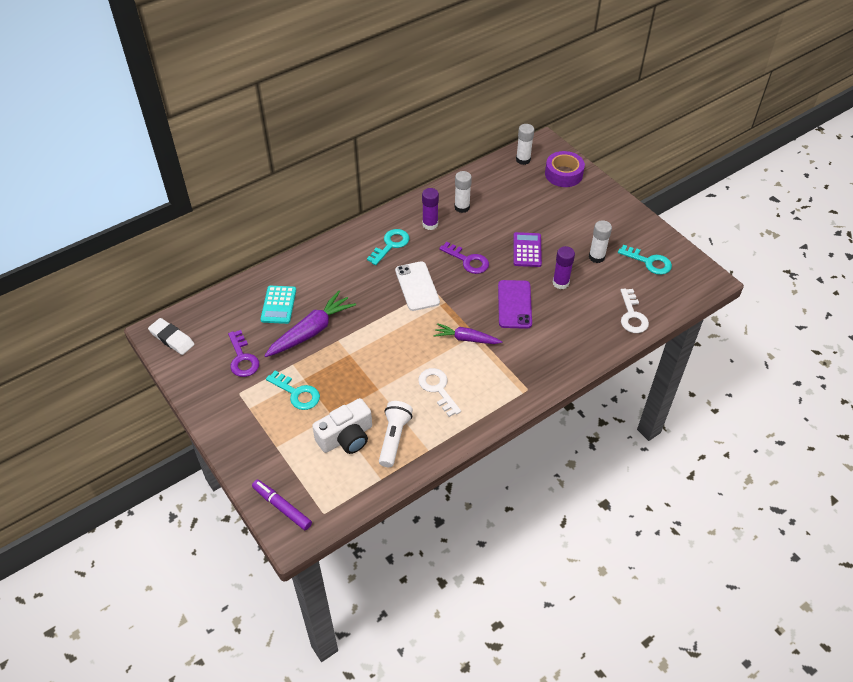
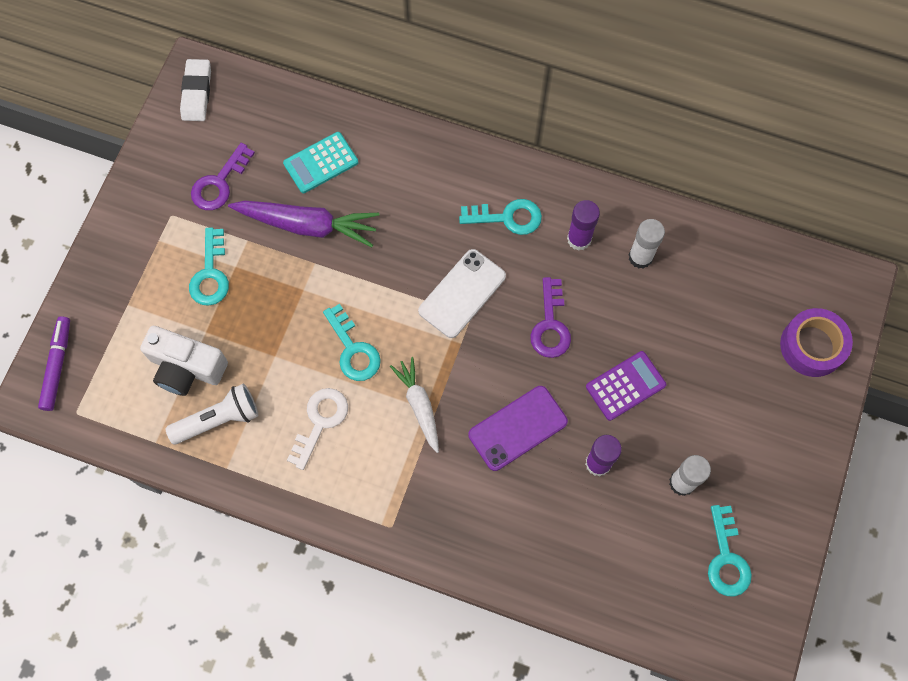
camera: 55 degrees right, 20 degrees up
(407, 350) = (353, 350): none -> turquoise key
(466, 339) = (419, 405): purple carrot -> white carrot
(523, 160) = (797, 276): white glue stick -> none
(632, 316) = (607, 589): white key -> none

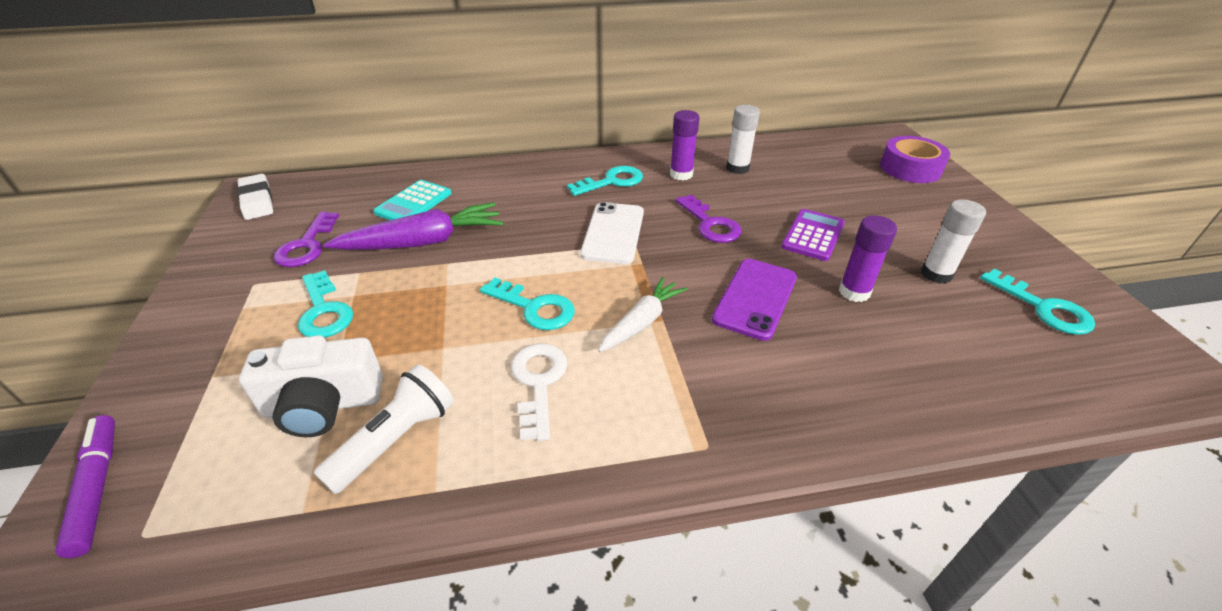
camera: 30 degrees left, 30 degrees down
(419, 405) = (642, 322): white carrot -> white carrot turned 90 degrees clockwise

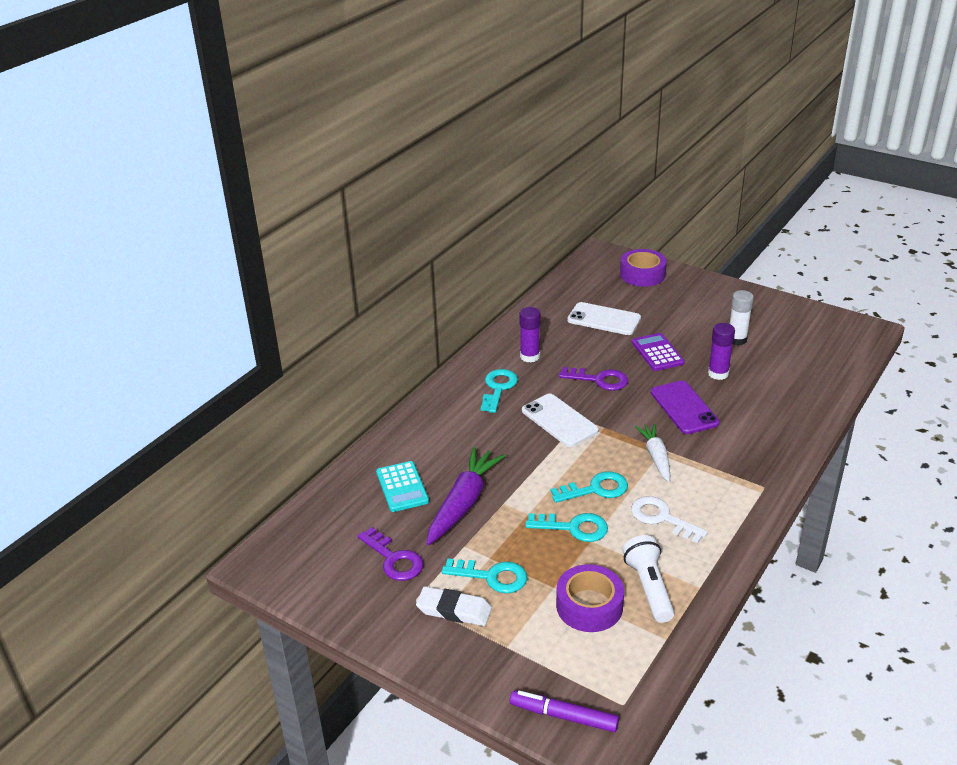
camera: 45 degrees left, 5 degrees down
(257, 201) = (282, 565): white eraser -> white eraser (454, 610)
(323, 405) = (589, 606): white camera -> purple tape
(737, 168) = (554, 331): white glue stick -> none
(803, 182) = (604, 319): none -> white phone
(1043, 308) = (794, 330): turquoise key -> turquoise key (574, 528)

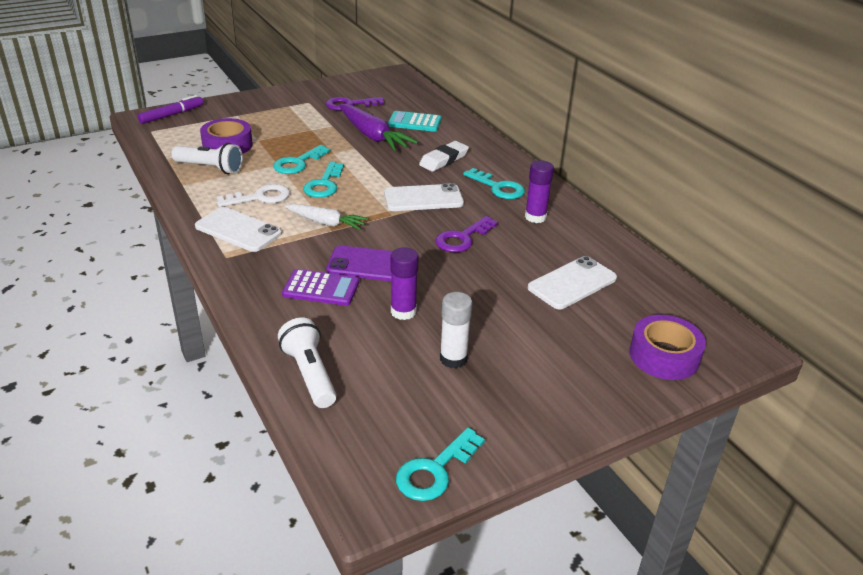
camera: 115 degrees right, 0 degrees up
(454, 610) = (285, 109): white eraser -> white eraser (443, 160)
(492, 577) = (294, 126): turquoise key -> turquoise key (435, 471)
(657, 353) = (477, 290): purple calculator -> purple calculator (321, 288)
(724, 502) = (238, 230): none -> white phone
(820, 385) = (309, 374): none -> white flashlight

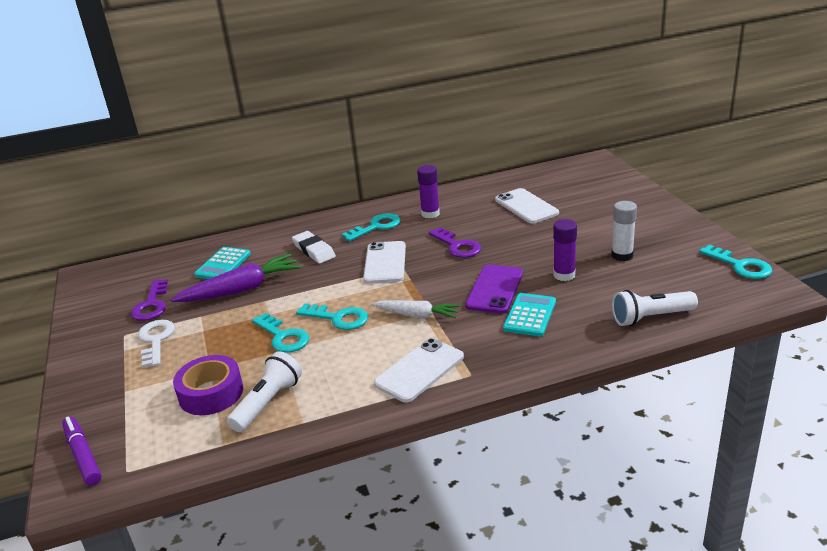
camera: 75 degrees left, 5 degrees down
(260, 197) = (353, 359): white key -> white key (156, 340)
(321, 288) = (530, 315): purple calculator -> turquoise calculator
(326, 223) = (417, 315): white carrot -> white carrot turned 75 degrees clockwise
(664, 356) = (608, 184): purple tape -> none

